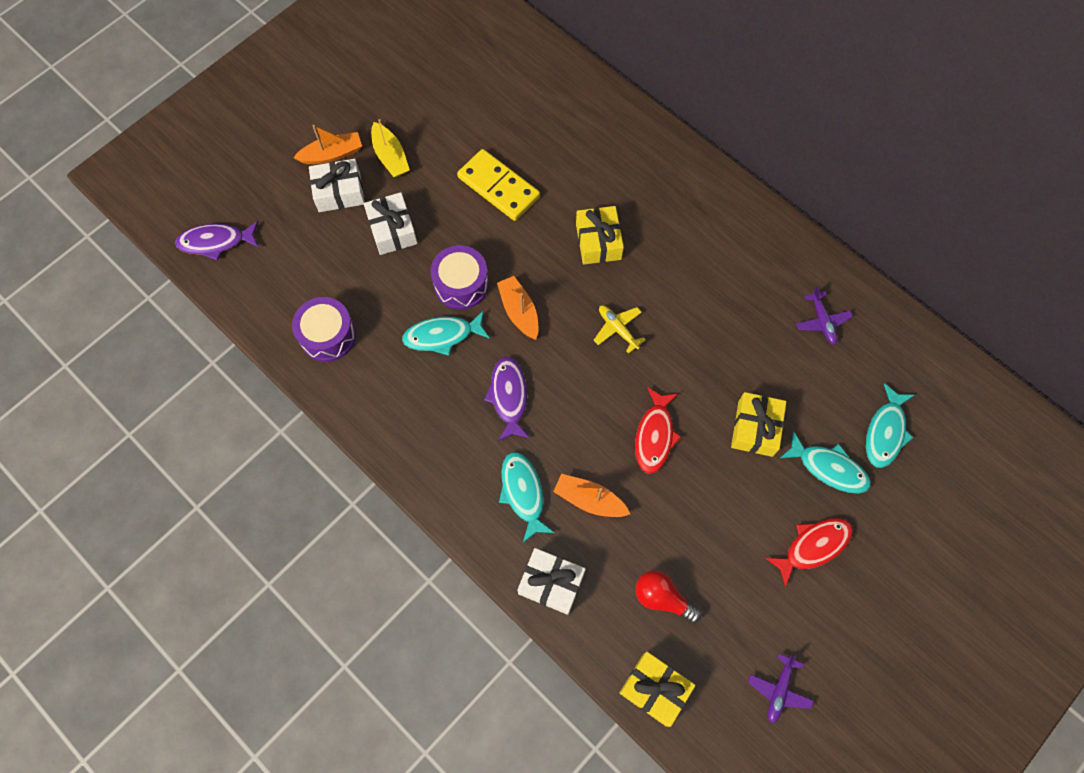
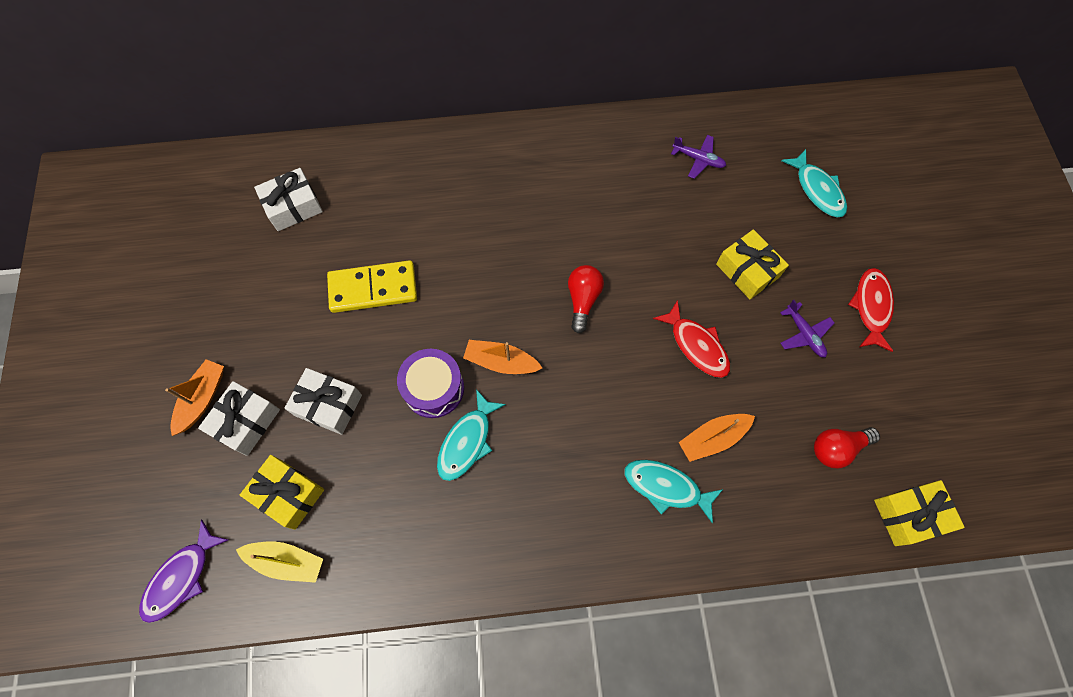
camera: 50 degrees left, 0 degrees up
(328, 335) = (377, 543): purple drum -> none
(390, 156) = (256, 351): yellow boat -> yellow boat (286, 561)
(508, 397) = (570, 431): purple fish -> none
(551, 583) = (763, 527): white gift -> white gift (293, 206)
(598, 241) = (494, 254): yellow gift -> yellow gift (288, 494)
(617, 329) = (583, 300): yellow plane -> red light bulb
(779, 690) = (969, 421): purple plane -> purple plane (804, 334)
(828, 468) = (817, 247): turquoise fish -> none

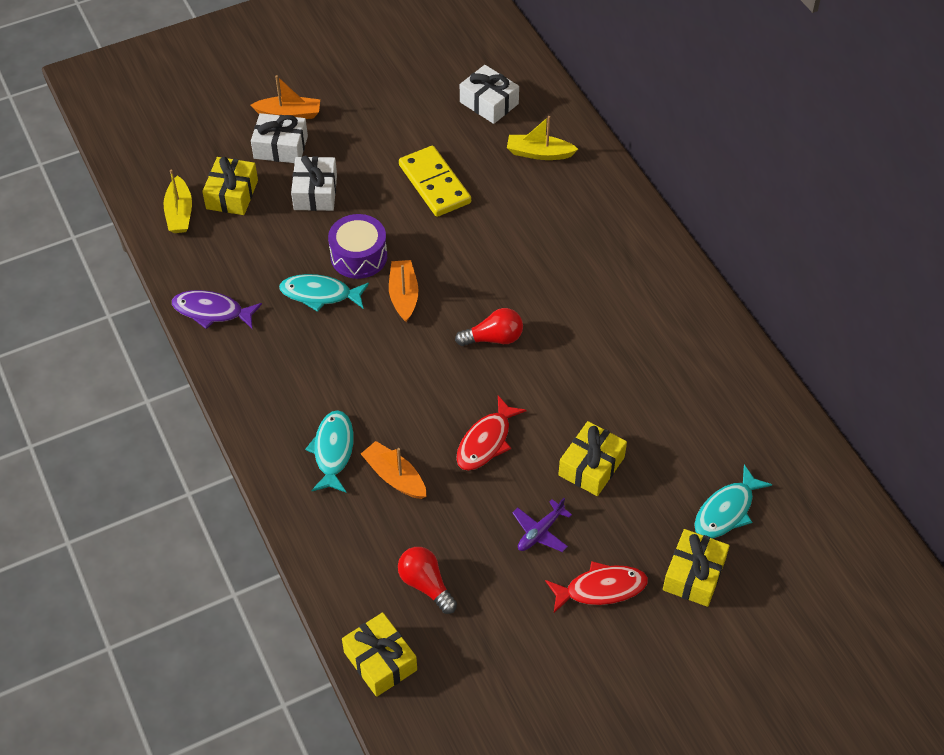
camera: 70 degrees right, 15 degrees down
(181, 577) = (148, 157): purple fish -> purple fish (212, 311)
(379, 187) = (539, 153): none -> yellow boat
(698, 159) = (707, 392): purple plane -> none
(872, 235) = (694, 575): none -> yellow gift

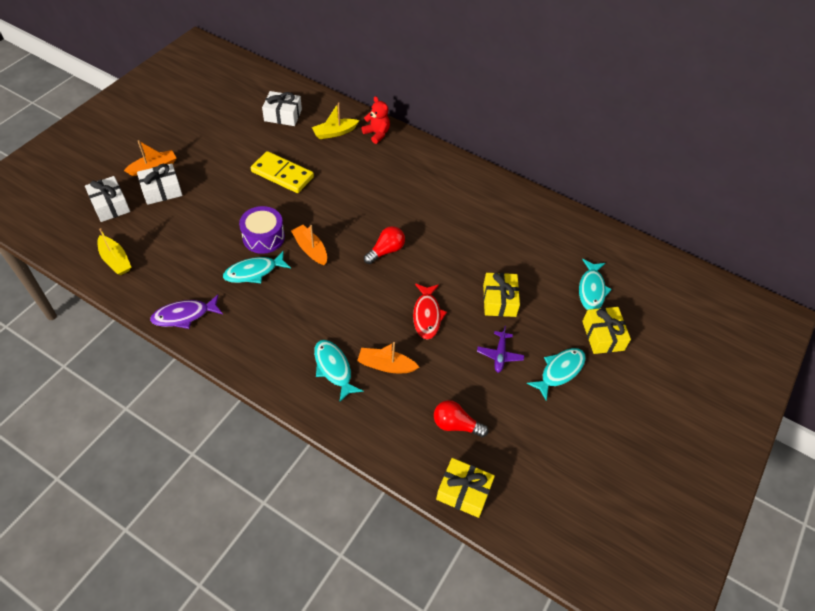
camera: 35 degrees left, 0 degrees up
(232, 194) = (147, 233): yellow gift -> none
(315, 192) = (206, 209): white gift -> white gift (110, 205)
(594, 176) = (377, 134): none -> red teddy bear
(601, 589) = (559, 371): red fish -> turquoise fish

